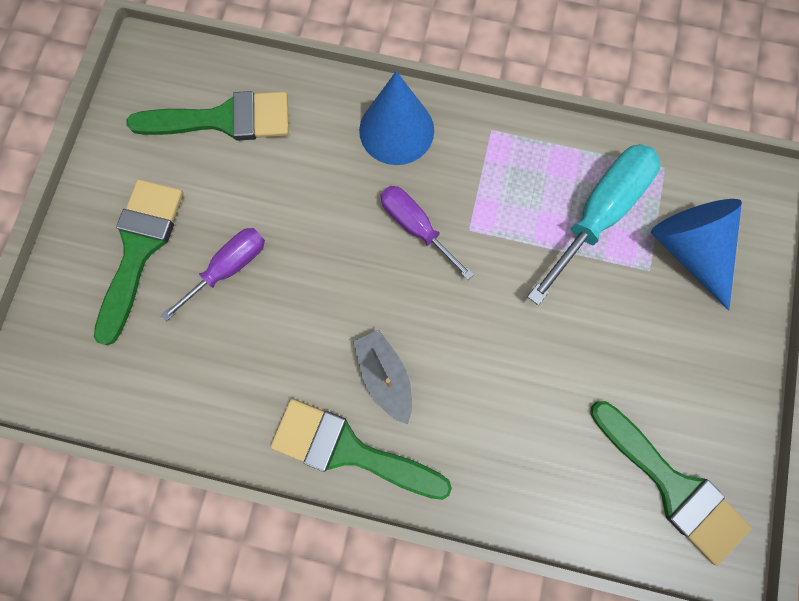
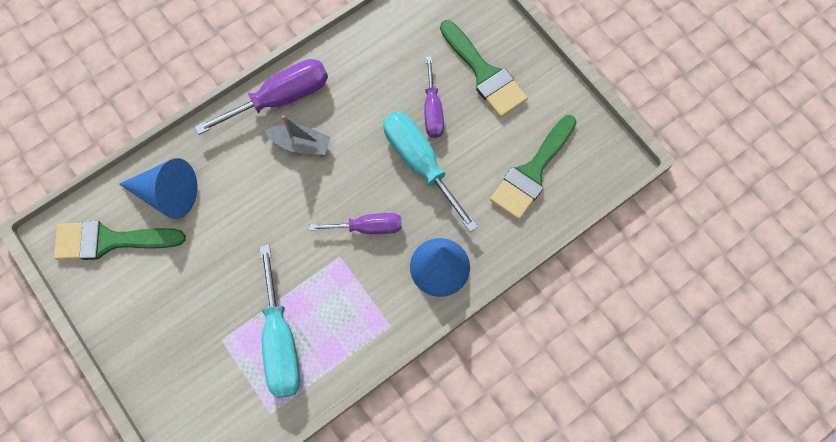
camera: 130 degrees right, 5 degrees down
(302, 232) = (420, 163): none -> turquoise screwdriver
(349, 450) = (281, 98): green brush -> purple screwdriver
(688, 250) = (210, 375): blue cone -> blue cone (167, 194)

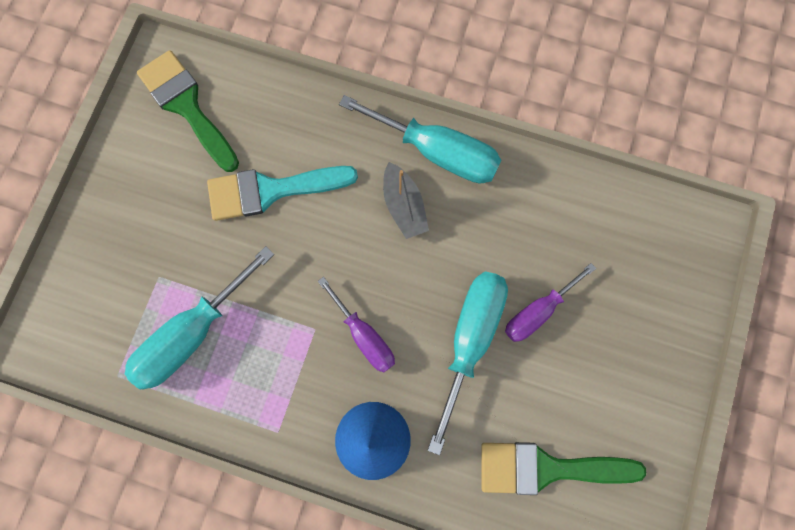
camera: 55 degrees right, 5 degrees up
(167, 194) = (266, 122): blue cone -> none
(220, 222) = (271, 190): none -> turquoise brush
(281, 98) = (437, 152): purple screwdriver -> turquoise screwdriver
(484, 74) = (621, 337): green brush -> none

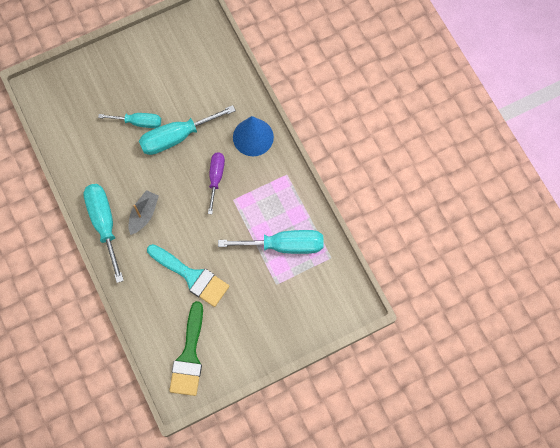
camera: 135 degrees left, 5 degrees down
(538, 311) = (139, 122): purple screwdriver -> turquoise screwdriver
(547, 468) = (199, 68): green brush -> none

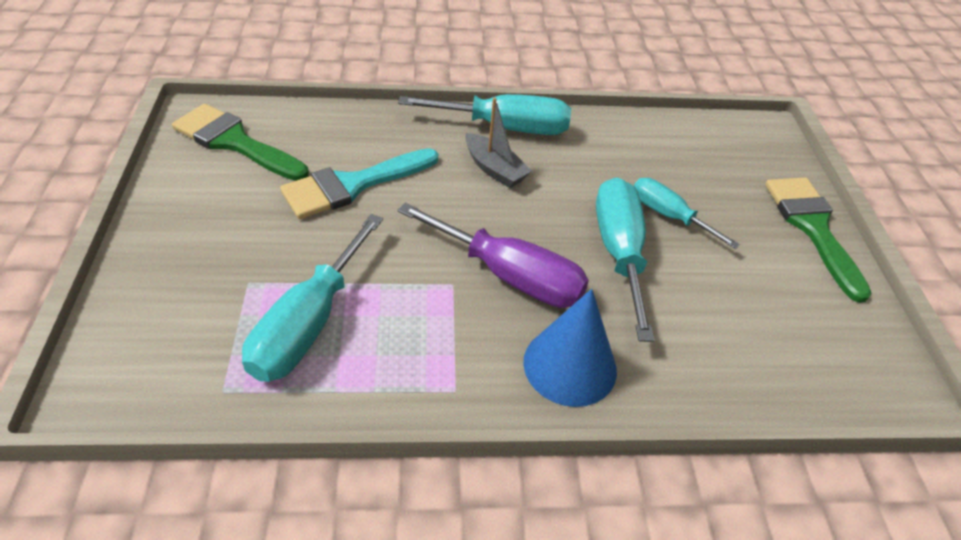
camera: 110 degrees right, 25 degrees down
(115, 57) = (812, 228): none -> green brush
(139, 122) = (668, 216): turquoise screwdriver -> turquoise screwdriver turned 105 degrees clockwise
(216, 178) = (509, 276): purple screwdriver -> purple screwdriver, size x1.60

